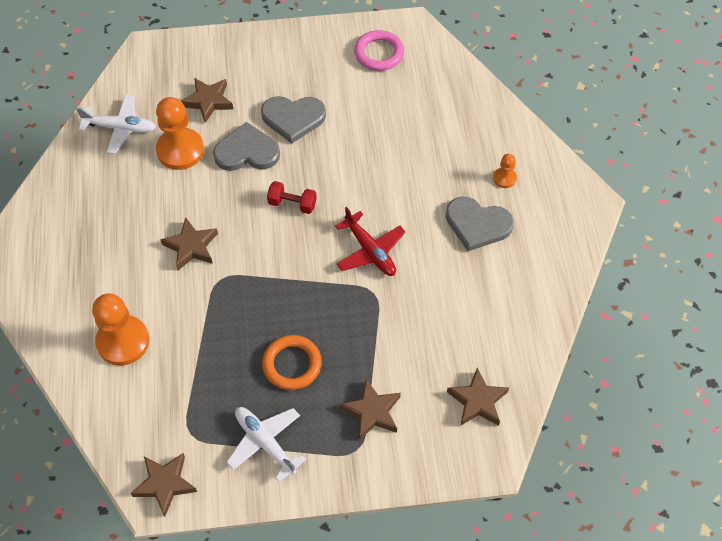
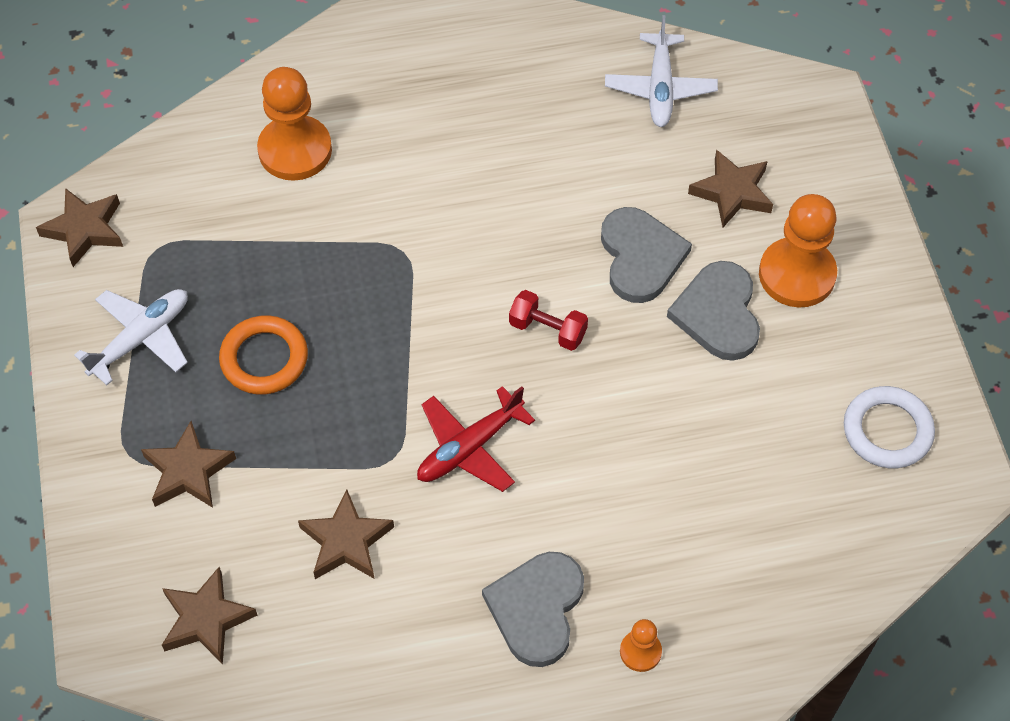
camera: 85 degrees right, 0 degrees up
(180, 150) = (630, 169): orange pawn -> orange pawn (797, 274)
(191, 247) = (456, 207): brown star -> brown star (346, 541)
(292, 204) = (547, 330): red dumbbell -> red dumbbell turned 75 degrees counterclockwise
(379, 53) = (887, 431): pink ring -> white ring

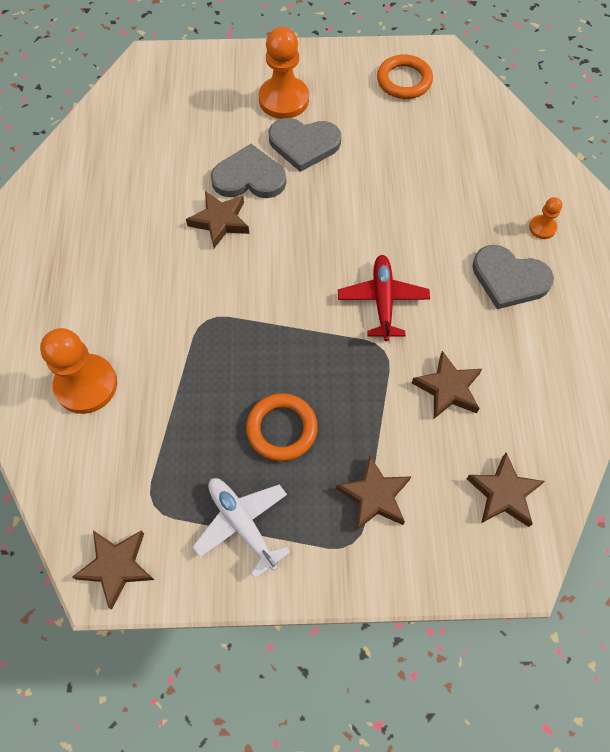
camera: 80 degrees left, 5 degrees up
(469, 448) = (382, 300): red plane -> red plane turned 150 degrees counterclockwise
(547, 330) = (296, 239): red dumbbell -> none
(660, 88) = (111, 142): white plane -> none
(732, 192) = (211, 119): brown star -> brown star (220, 221)
(887, 431) = (404, 80): white ring -> orange ring

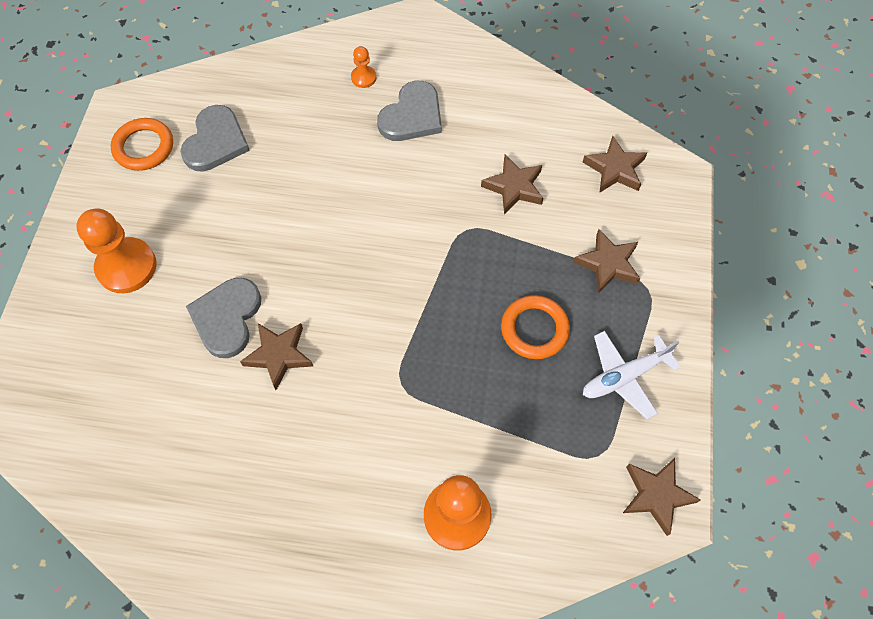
camera: 80 degrees left, 0 degrees up
(304, 144) = (199, 256): grey heart -> grey heart (215, 141)
(382, 300) = (413, 220): red plane -> none

